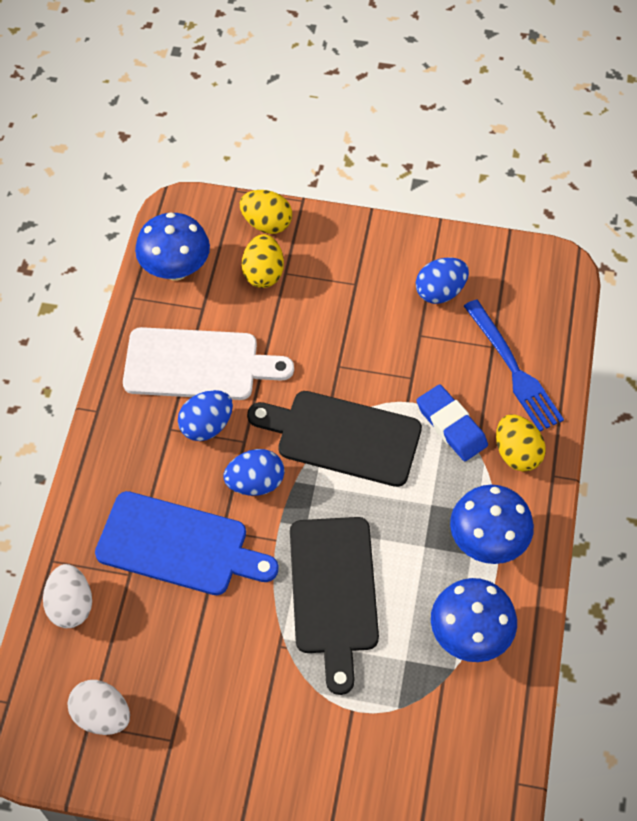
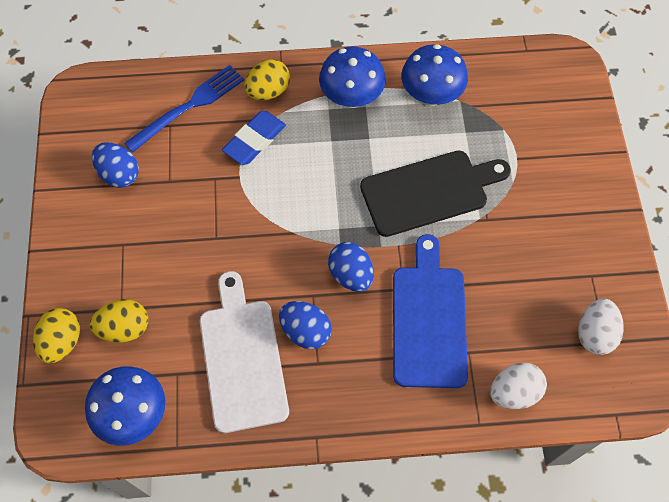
camera: 105 degrees left, 5 degrees up
(342, 437) = (287, 217): black cutting board -> none

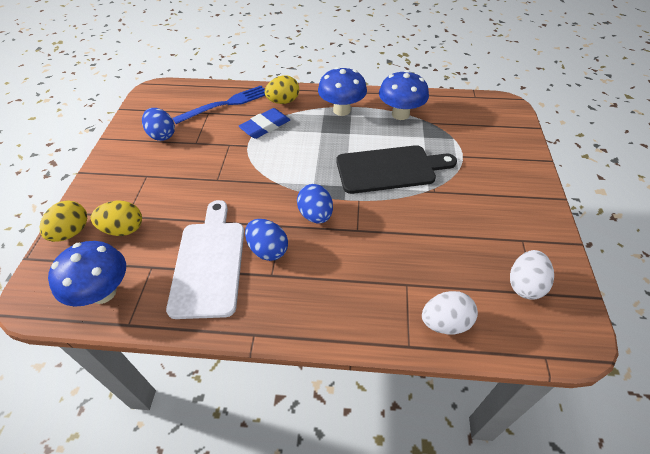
camera: 10 degrees right, 15 degrees down
(429, 320) = (375, 255): blue cutting board -> none

